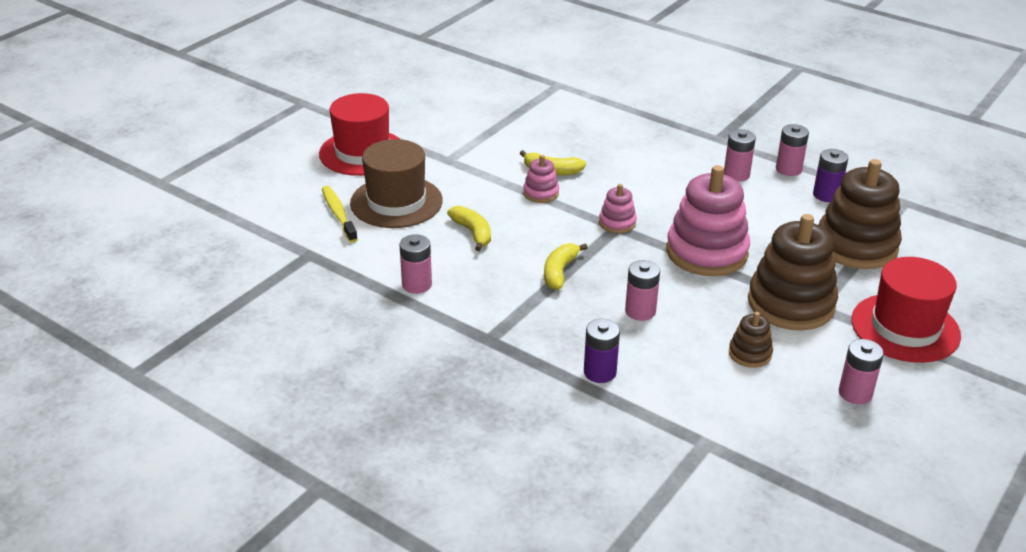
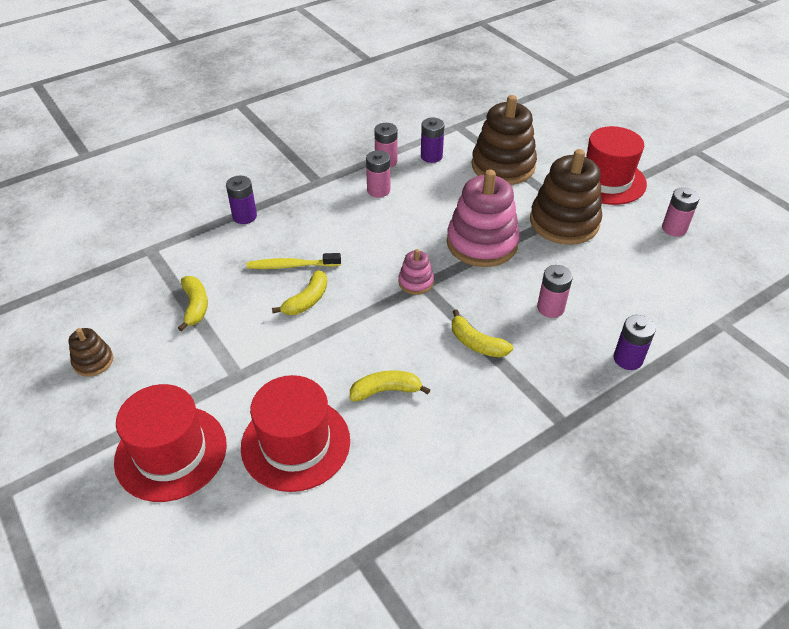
camera: 70 degrees left, 10 degrees up
(338, 214) = (291, 507): yellow toothbrush -> yellow toothbrush (291, 266)
(396, 202) = (295, 443): brown hat -> red hat
(417, 285) = (459, 462): pink battery -> none
(509, 122) = (195, 306): none -> yellow banana
(541, 193) = (341, 319): pink stacking toy -> none
(635, 114) = (244, 216): none -> purple battery
(750, 353) = (620, 264): brown stacking toy -> brown stacking toy (93, 361)

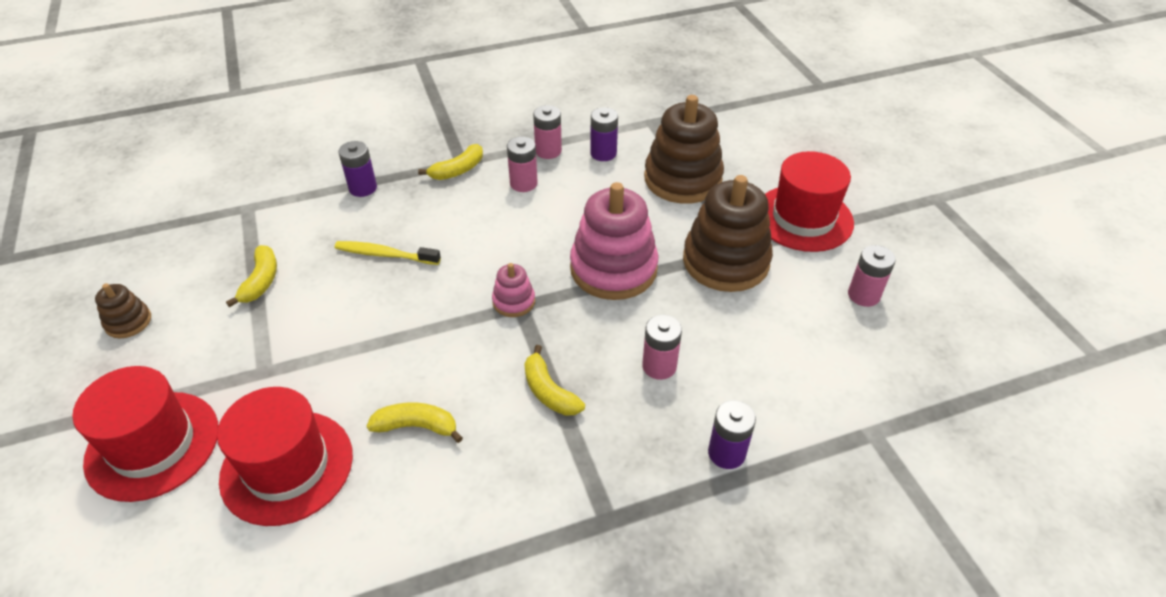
camera: 15 degrees right, 0 degrees up
(307, 300) = (382, 299): yellow banana -> yellow banana (458, 170)

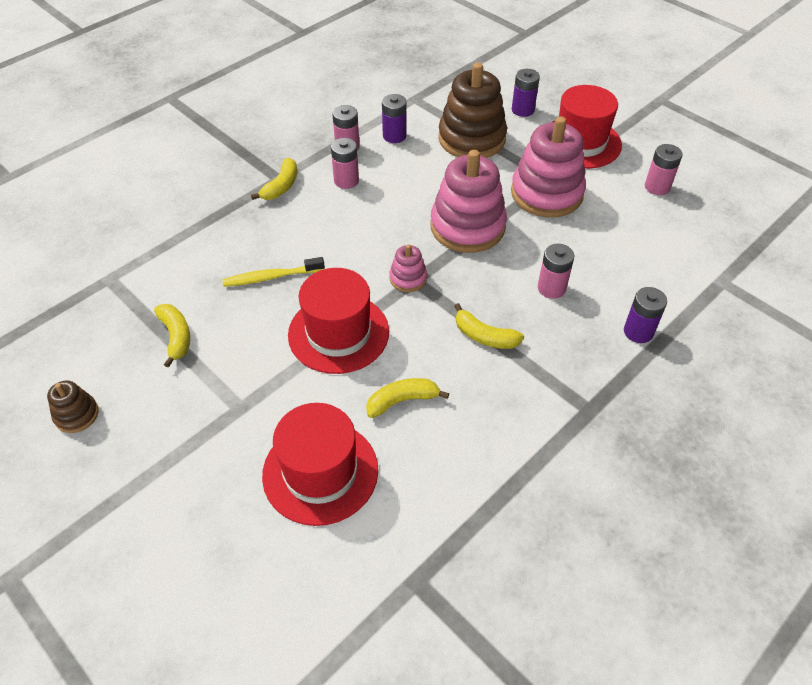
camera: 25 degrees left, 5 degrees up
(153, 445) = (188, 503): red hat -> red hat (338, 333)
(363, 188) = (207, 227): purple battery -> purple battery (522, 110)
(725, 261) = (546, 193): brown stacking toy -> pink stacking toy

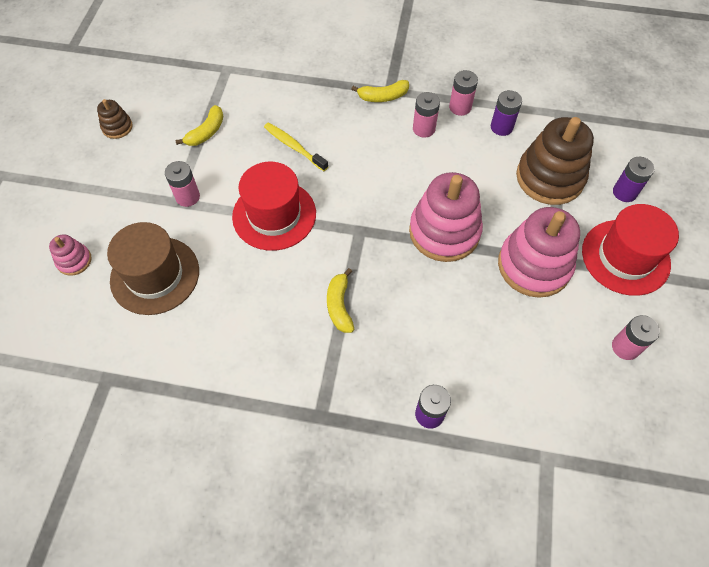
camera: 55 degrees right, 10 degrees up
(320, 472) = (155, 275): red hat -> brown hat
(402, 401) = (243, 287): yellow banana -> none
(408, 278) = (357, 225): pink stacking toy -> pink stacking toy (74, 261)
(551, 288) = (426, 325): pink battery -> pink battery (187, 197)

